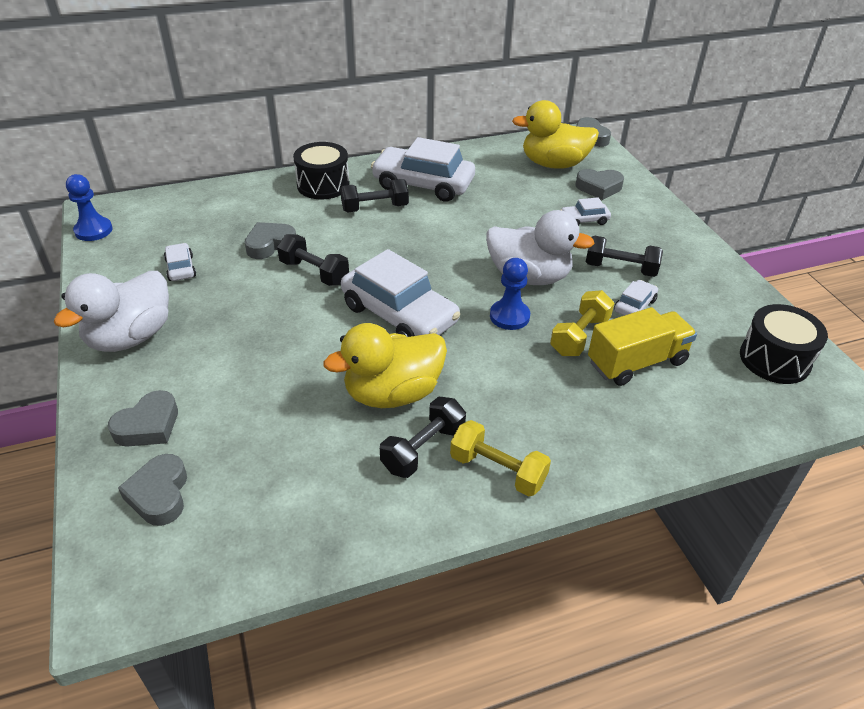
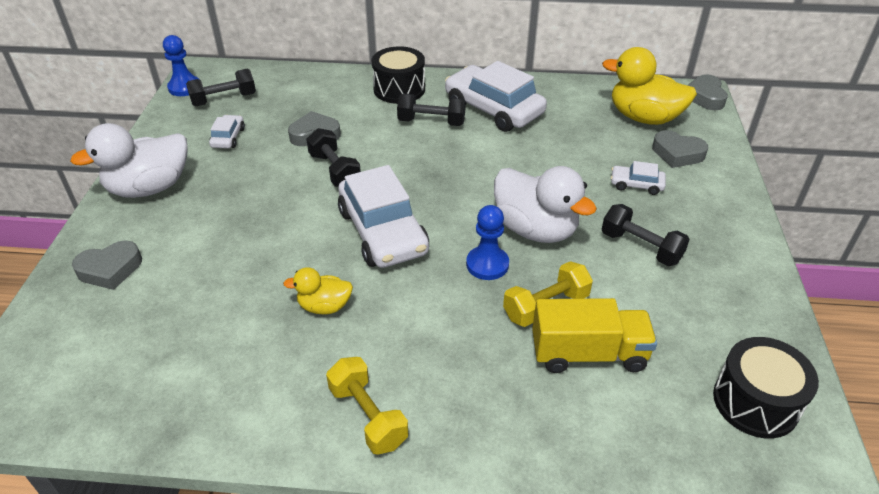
camera: 25 degrees right, 0 degrees up
(159, 494) = (78, 332): grey heart -> none
(392, 393) = (324, 306): yellow duck -> yellow duck, size x0.53
(423, 449) = (314, 370): black dumbbell -> black dumbbell (224, 99)
(634, 306) = (629, 292): white car -> none

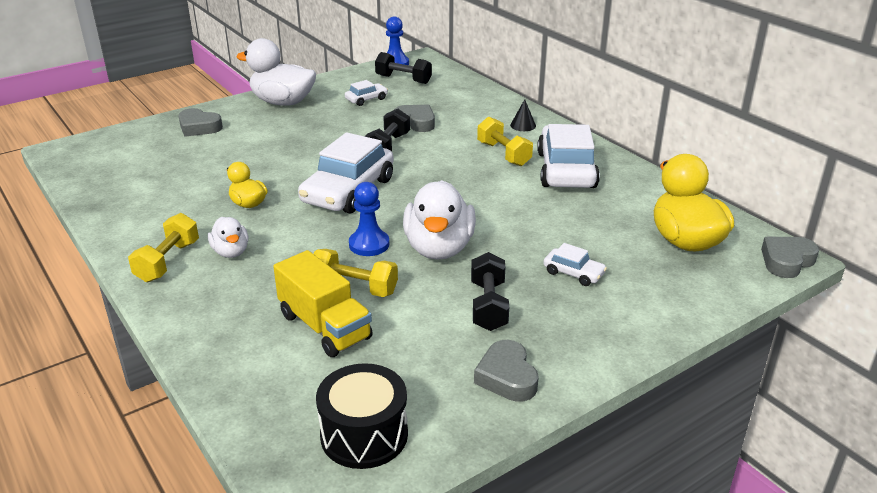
camera: 50 degrees right, 10 degrees down
(399, 89) = (523, 125): black drum -> black cone
(402, 360) = (231, 252): none -> white duck
(431, 122) = (503, 154): black dumbbell -> yellow dumbbell
(636, 185) = (573, 273): white car -> white car turned 150 degrees clockwise
(677, 154) = (658, 278): grey heart -> grey heart (507, 377)

